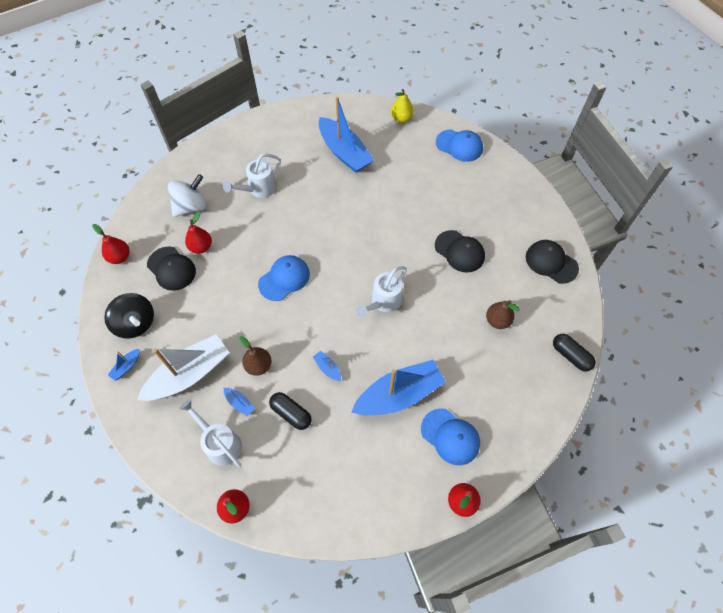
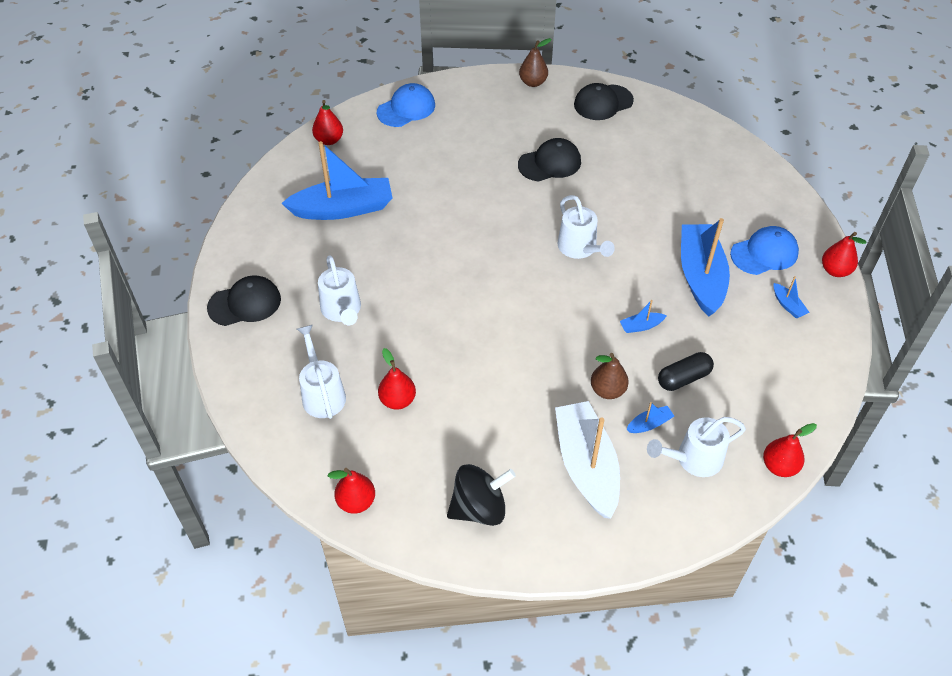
camera: 65 degrees left, 10 degrees down
(126, 367) = (542, 535): blue boat -> blue boat (788, 305)
(171, 269) = (413, 443): black cap -> black cap (245, 303)
(191, 207) = (322, 393): white spinning top -> white watering can
(284, 279) = (498, 328): blue cap -> none
(401, 119) = (329, 140): yellow pear -> red pear
(497, 321) = (650, 168): brown pear -> brown pear (533, 82)
(570, 355) = (714, 133): black capsule -> none

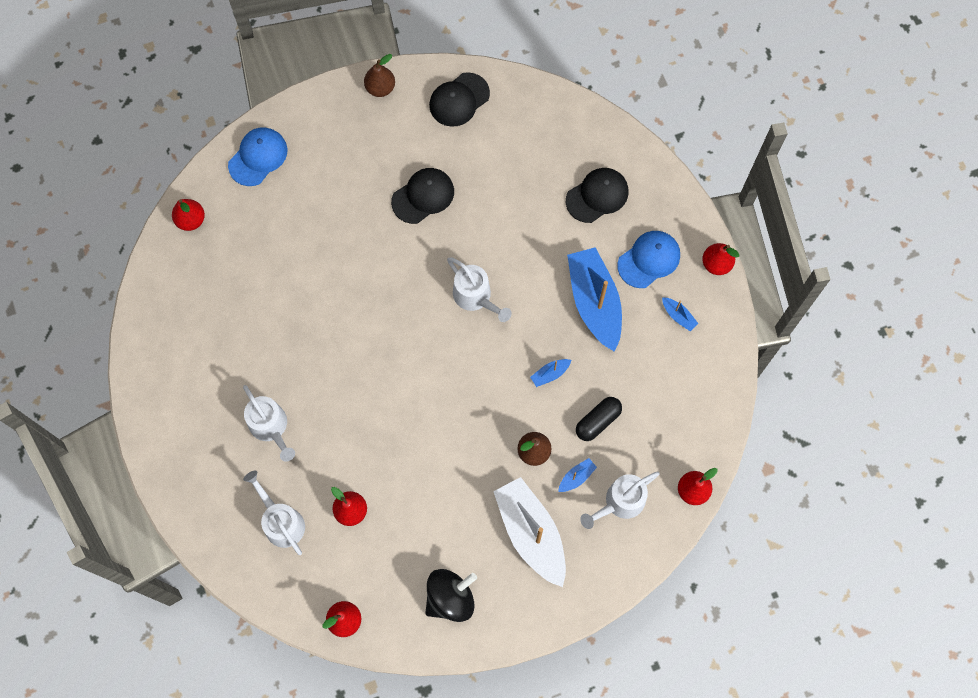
camera: 15 degrees left, 20 degrees up
(245, 303) = (176, 443): black cap -> black cap (597, 196)
(343, 208) = (234, 306): blue boat -> none

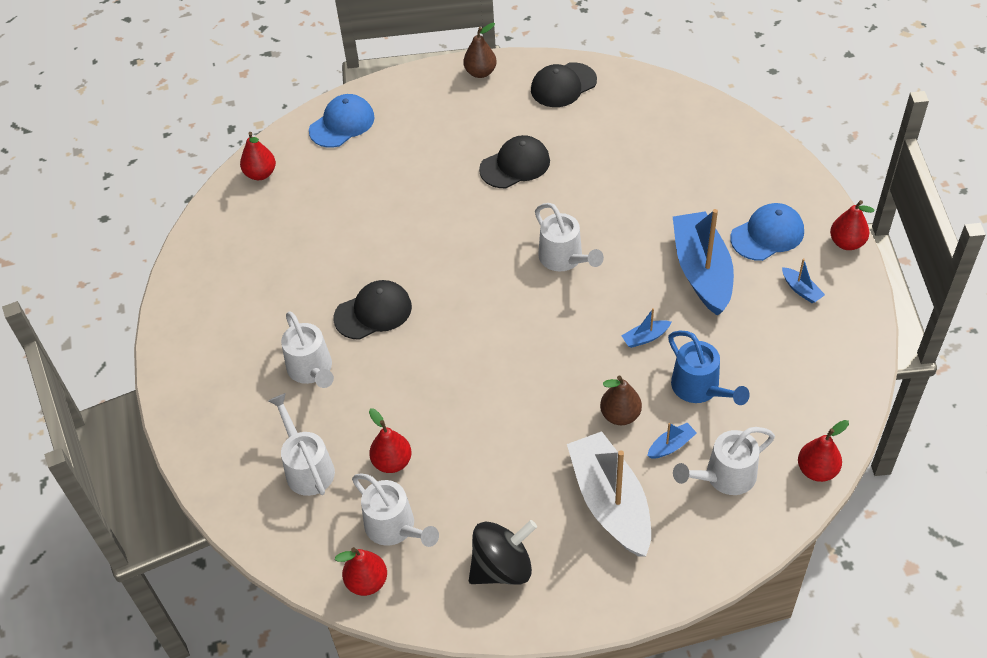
camera: 10 degrees right, 20 degrees down
(361, 571) = (395, 528): none -> white watering can
(597, 196) = (710, 174): black cap -> black cap (373, 312)
(598, 421) = (700, 389): black capsule -> blue watering can

